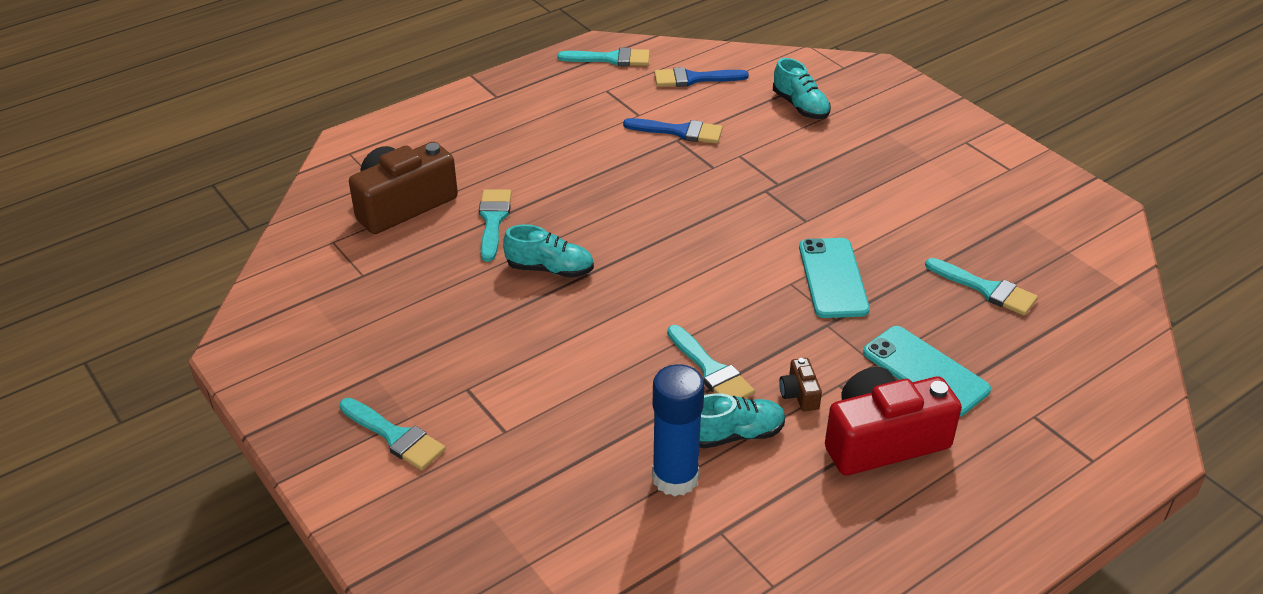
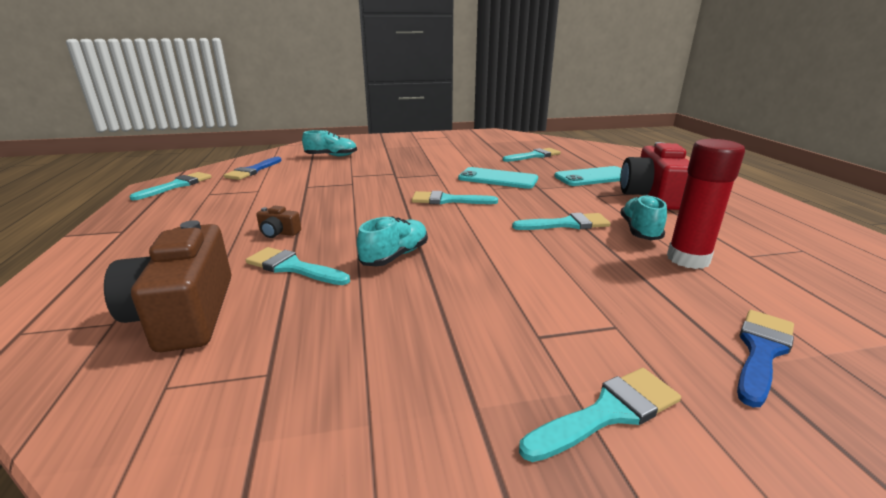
camera: 65 degrees left, 15 degrees down
(675, 478) = (688, 259): blue glue stick -> red glue stick
(679, 131) = (299, 184): blue brush -> blue brush (761, 351)
(716, 258) = (448, 200): none -> turquoise brush
(799, 394) = (603, 206): brown camera -> brown camera (278, 233)

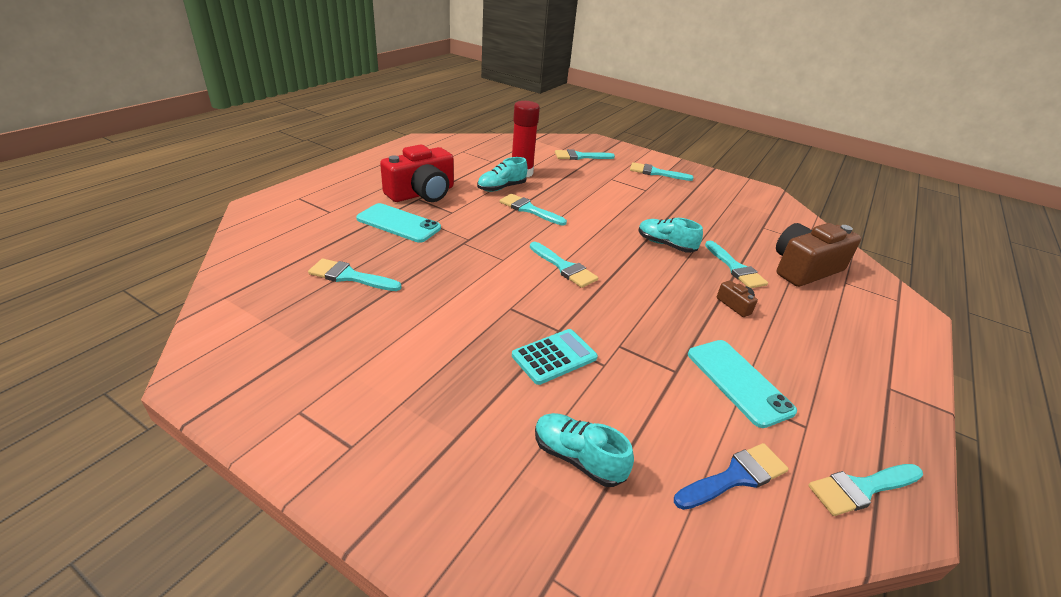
camera: 140 degrees left, 10 degrees up
(185, 313) = (804, 269): brown camera -> brown camera turned 150 degrees counterclockwise
(382, 169) = (554, 357): none -> turquoise calculator
(395, 256) = (665, 245): turquoise shoe -> turquoise shoe turned 45 degrees clockwise
(498, 179) = (473, 267): turquoise phone -> turquoise phone (738, 382)
(761, 351) = (580, 156): blue brush -> turquoise brush

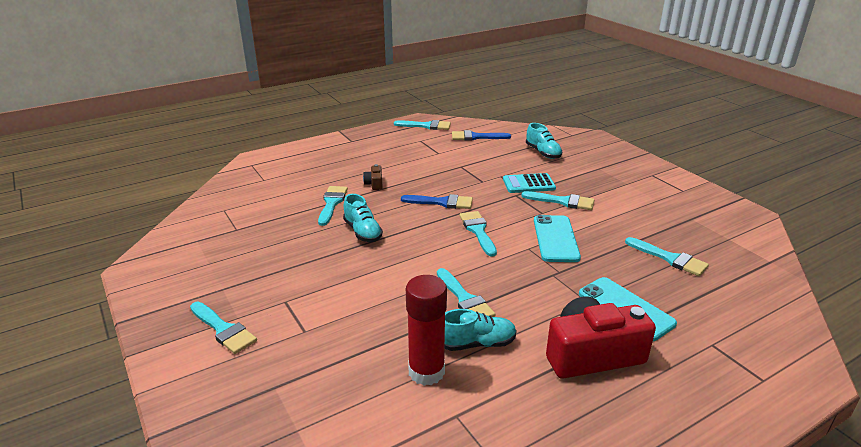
camera: 150 degrees left, 5 degrees down
(580, 156) = (291, 396): turquoise brush -> turquoise brush (562, 201)
(633, 295) = (442, 202): none -> blue brush
(738, 382) = (431, 157): turquoise phone -> turquoise phone (555, 239)
(804, 269) = (276, 192): brown camera -> none

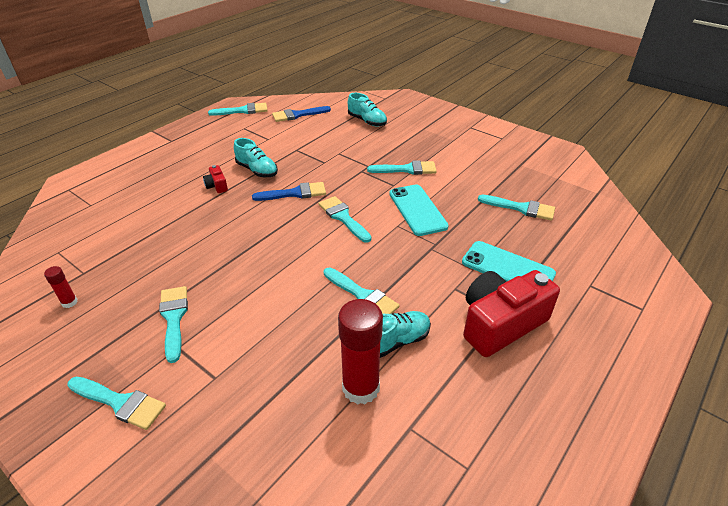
camera: 20 degrees left, 10 degrees up
(217, 248) = (69, 302): none -> red glue stick
(332, 203) = (180, 218): turquoise brush -> turquoise brush (174, 318)
(362, 232) = (228, 244): turquoise shoe -> turquoise shoe (257, 170)
(374, 184) = (217, 186): brown camera -> red camera
(528, 184) = (368, 157): turquoise calculator -> none

